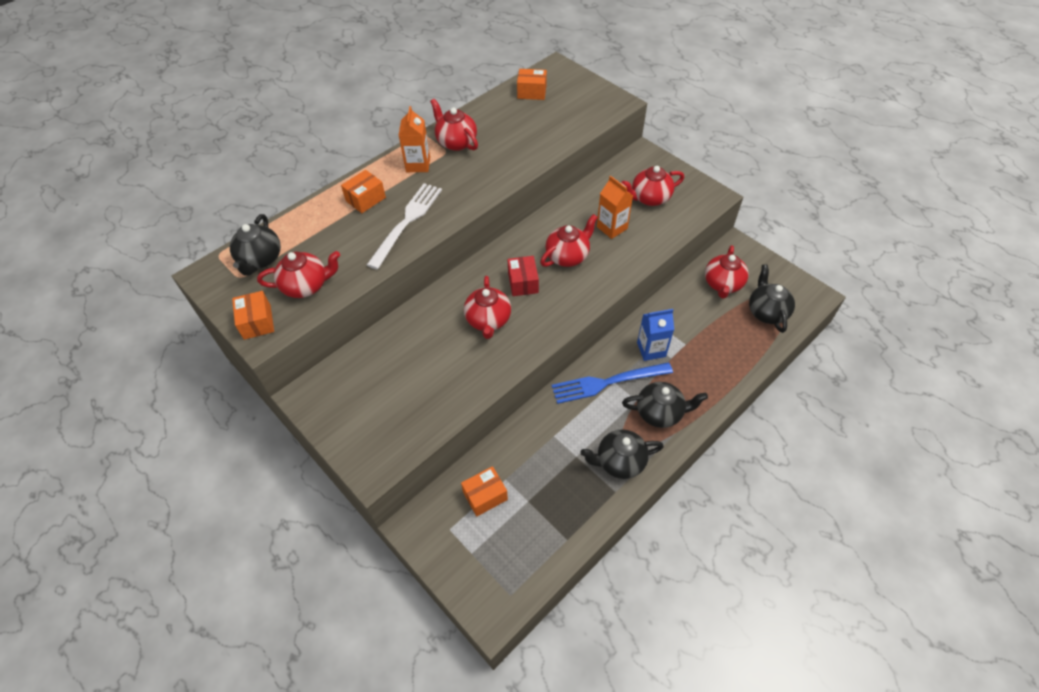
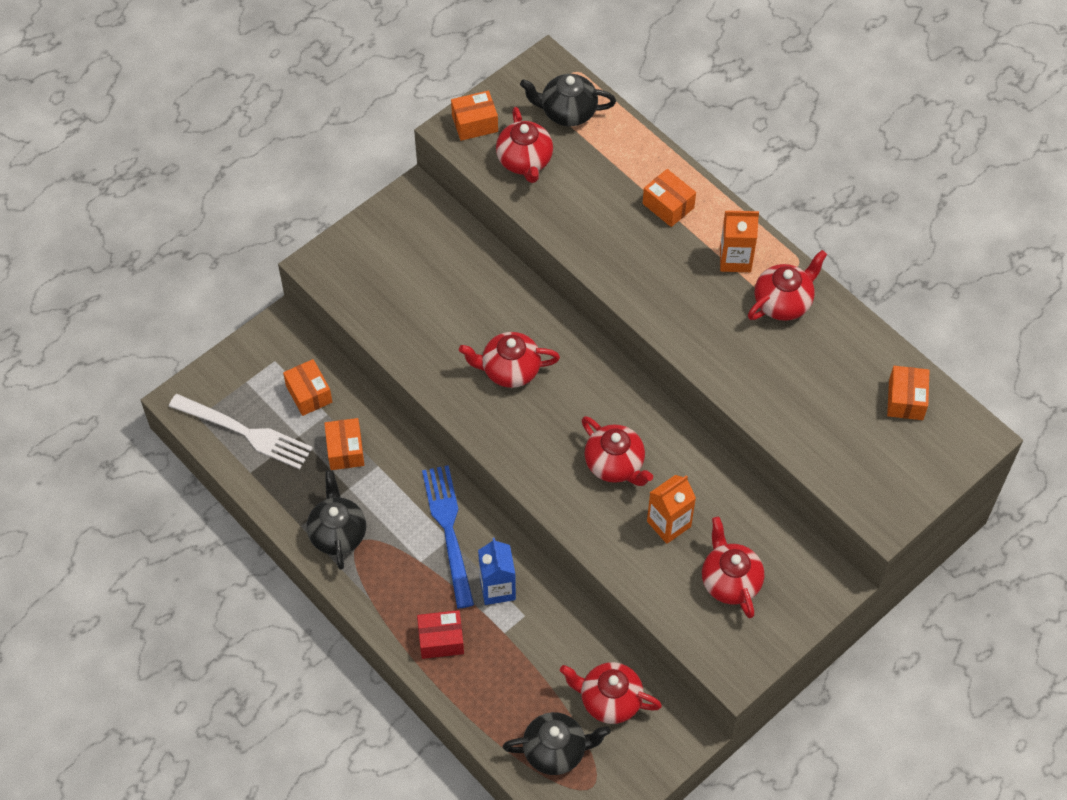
camera: 90 degrees right, 5 degrees up
(407, 221) = (626, 253): white fork -> white fork (246, 432)
(523, 283) = (569, 409): red box -> red box (441, 640)
(541, 461) = (345, 450): none -> orange box
(660, 412) = (400, 586): black teapot -> none

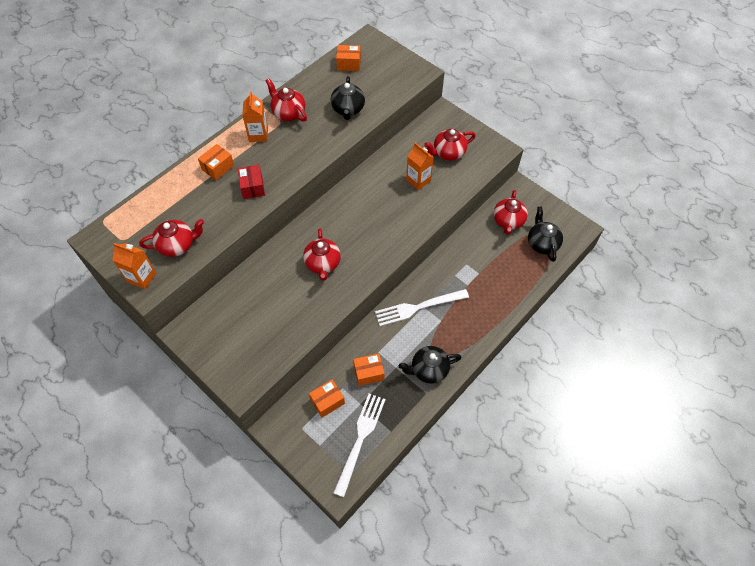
camera: 95 degrees left, 0 degrees up
(441, 640) = (489, 304): red box -> red box (252, 187)
(448, 530) = (418, 307): blue fork -> white fork
(475, 123) = (142, 277): orange box -> orange carton
(497, 588) = (452, 278): blue carton -> none
(567, 112) = (138, 224): black teapot -> black teapot (348, 109)
(615, 464) = (383, 206): red teapot -> none

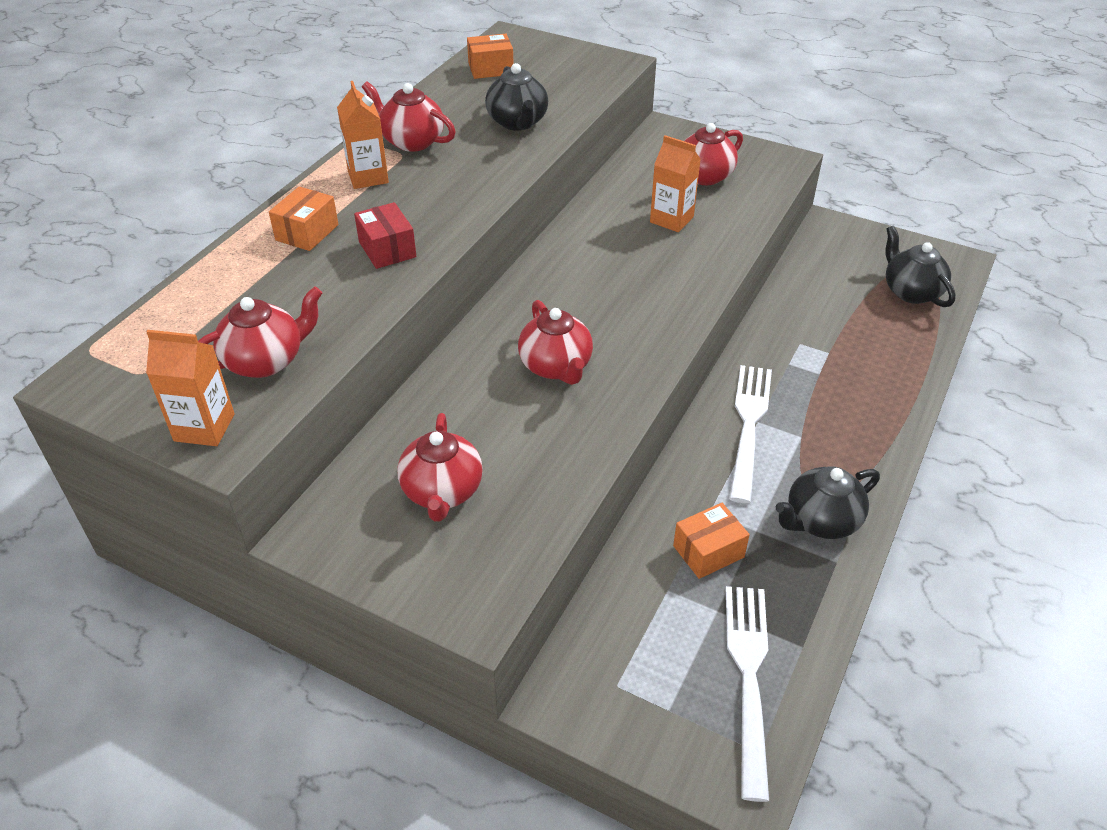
camera: 15 degrees left, 15 degrees down
(327, 401) = (649, 622): orange box -> none
(418, 307) = (748, 425): white fork -> white fork turned 135 degrees clockwise
(508, 221) = (837, 272): red teapot -> red teapot (442, 492)

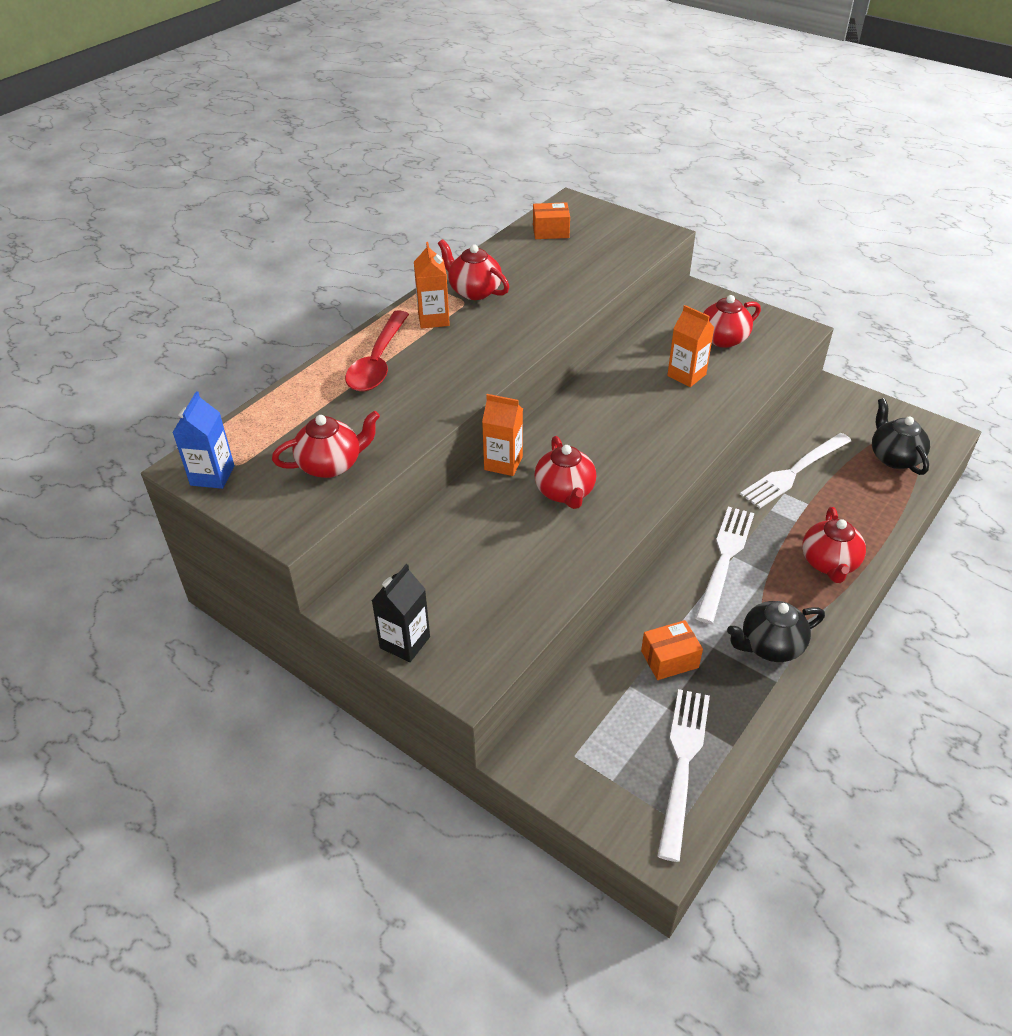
camera: 10 degrees right, 0 degrees up
(111, 390) = (212, 475): none -> blue carton
(204, 427) = (278, 512): orange carton -> orange carton (503, 463)
(307, 232) = (378, 362): orange box -> red spoon
(387, 249) = (439, 382): red box -> none
(389, 573) = (405, 642): none -> black carton
(442, 492) = (456, 584): red teapot -> red teapot (829, 563)
(517, 122) = (565, 281): black teapot -> none
(805, 319) = (794, 472): none -> white fork

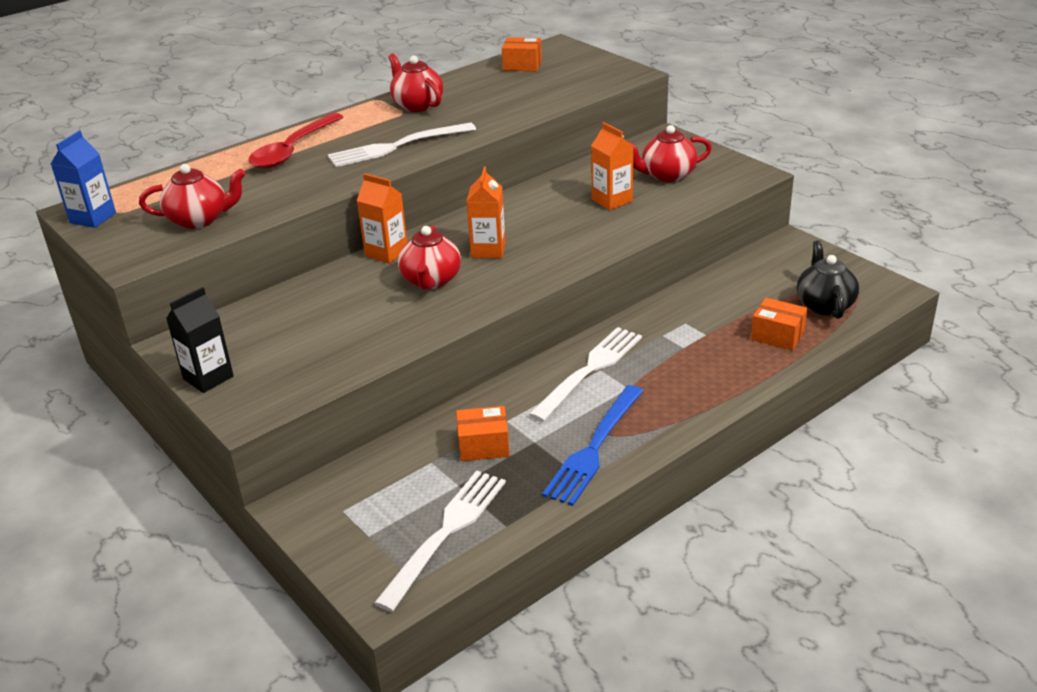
camera: 15 degrees right, 10 degrees down
(433, 319) = (365, 123): orange carton -> orange carton (488, 250)
(770, 646) = (594, 448): black teapot -> blue fork
(794, 472) = (706, 306): white fork -> white fork (396, 146)
(829, 563) = (698, 387): red teapot -> none
(870, 497) = (777, 336): none -> orange box

